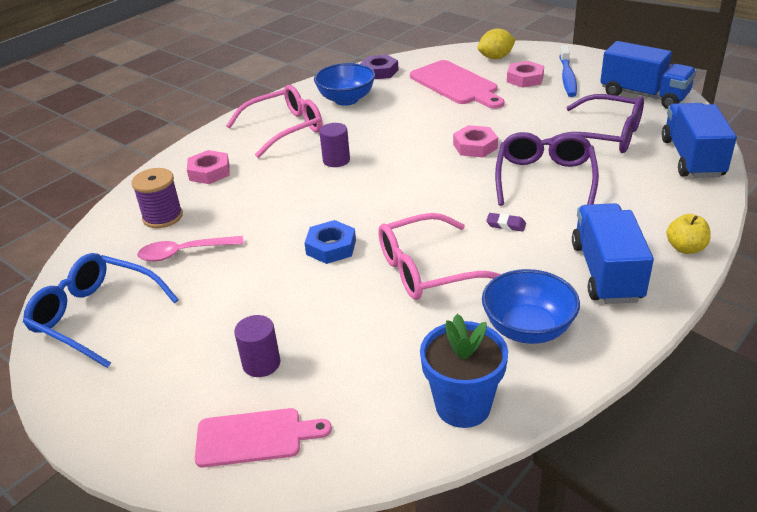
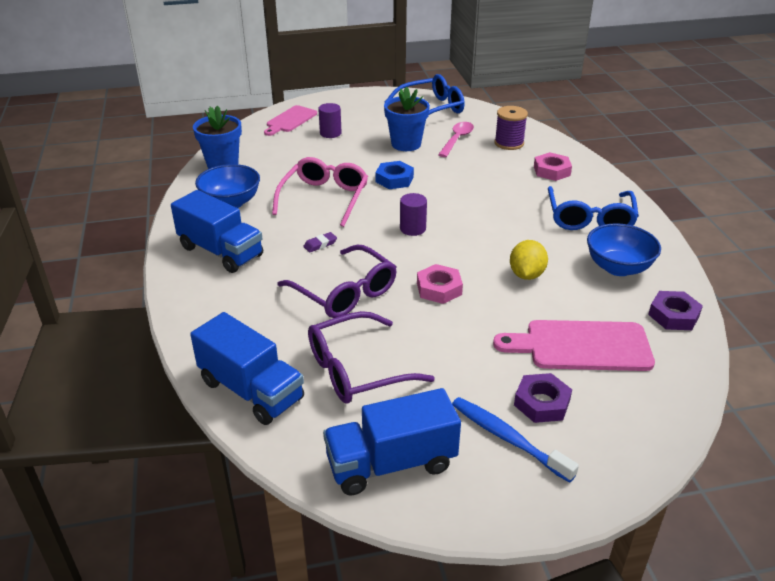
camera: 125 degrees right, 0 degrees up
(233, 282) = (406, 144): none -> blue flower pot
(285, 128) = (590, 219): pink glasses -> blue glasses
(336, 160) = (503, 220): purple cylinder -> purple cylinder (412, 229)
(496, 58) = (630, 419): yellow lemon -> yellow lemon (526, 275)
(525, 79) = (541, 403): pink nut -> purple nut
(685, 248) = (184, 296): yellow apple -> none

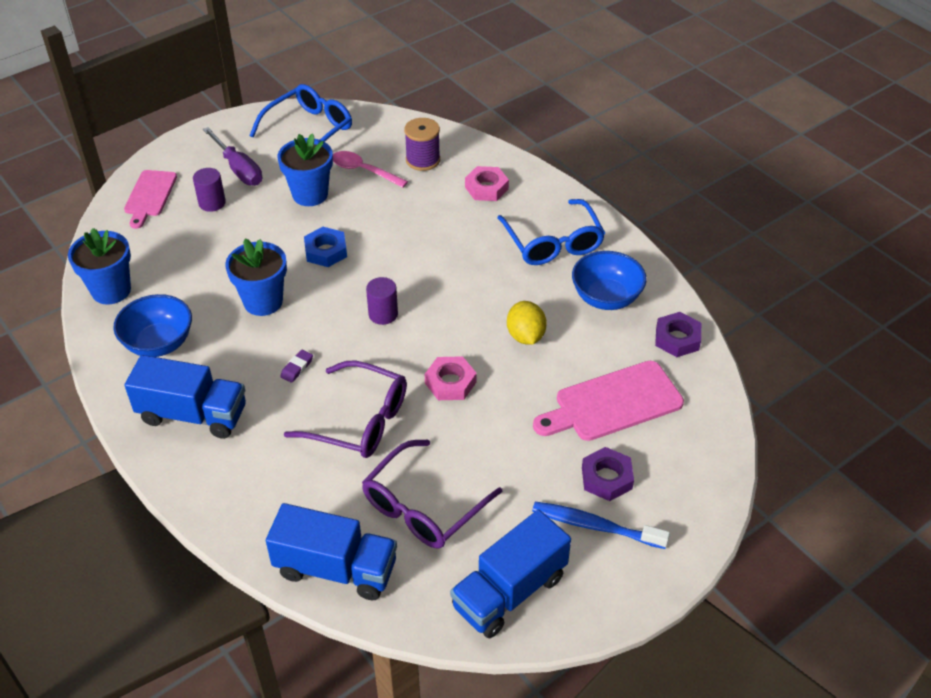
camera: 25 degrees left, 10 degrees up
(324, 197) = (263, 302): pink glasses -> blue flower pot
(363, 119) = (239, 169): none -> purple screwdriver
(457, 139) = (363, 171): pink spoon -> pink spoon turned 60 degrees counterclockwise

